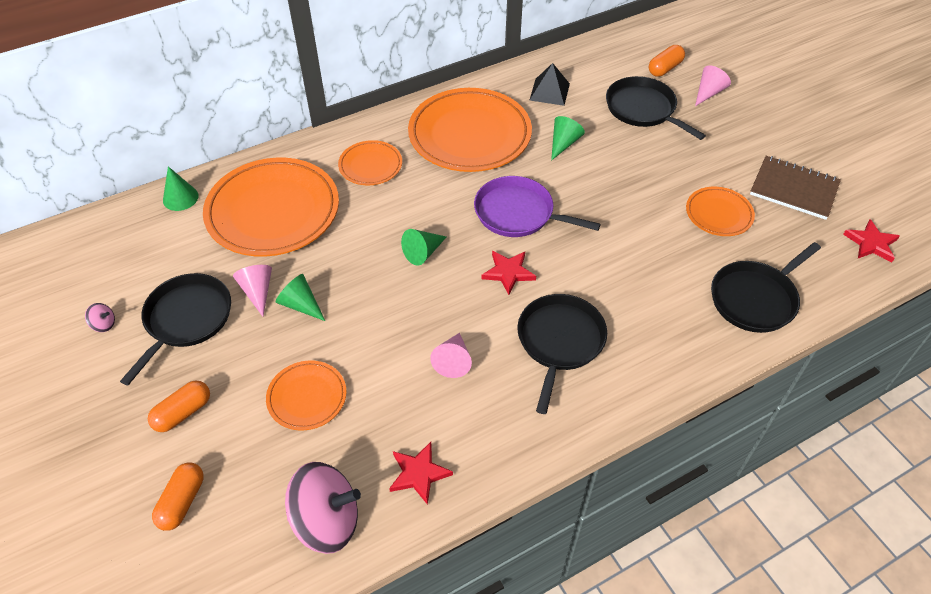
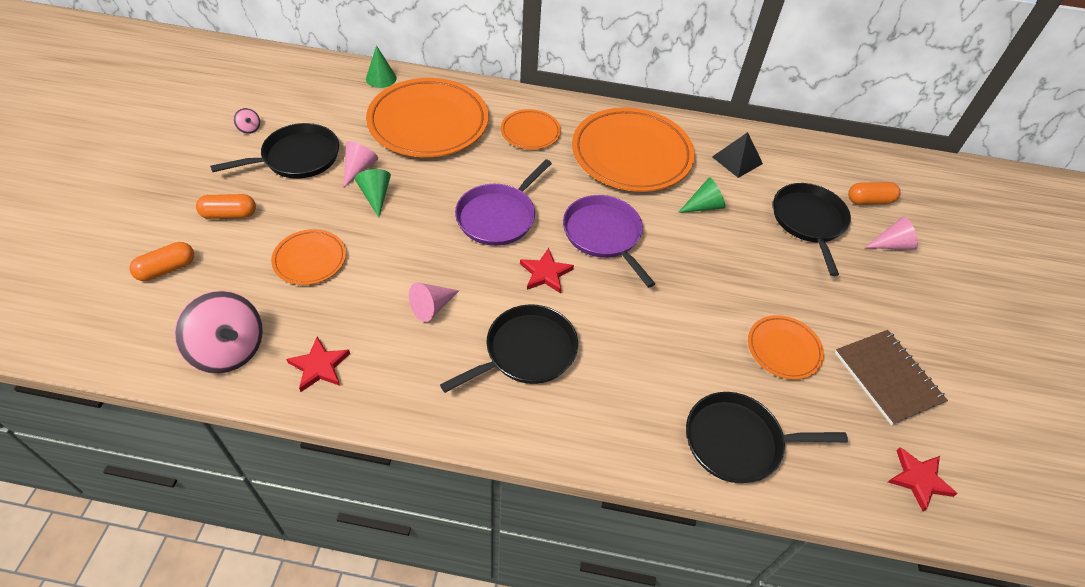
camera: 35 degrees right, 0 degrees up
(423, 252) = (498, 216): green cone -> purple pan

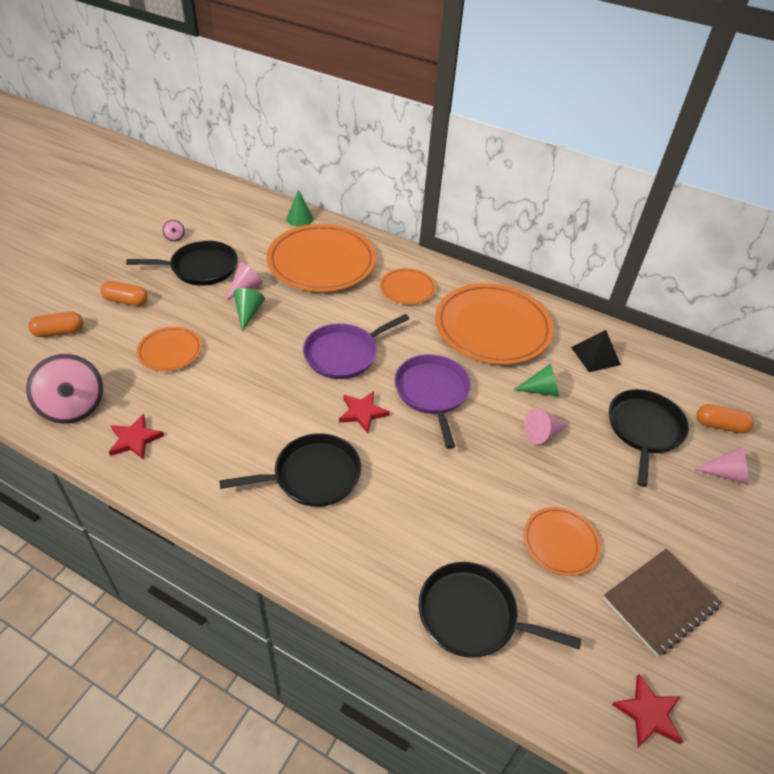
camera: 20 degrees right, 5 degrees down
(432, 307) = (250, 416): pink cone -> pink cone (542, 433)
(887, 377) = (660, 602): brown notebook -> brown notebook turned 60 degrees clockwise

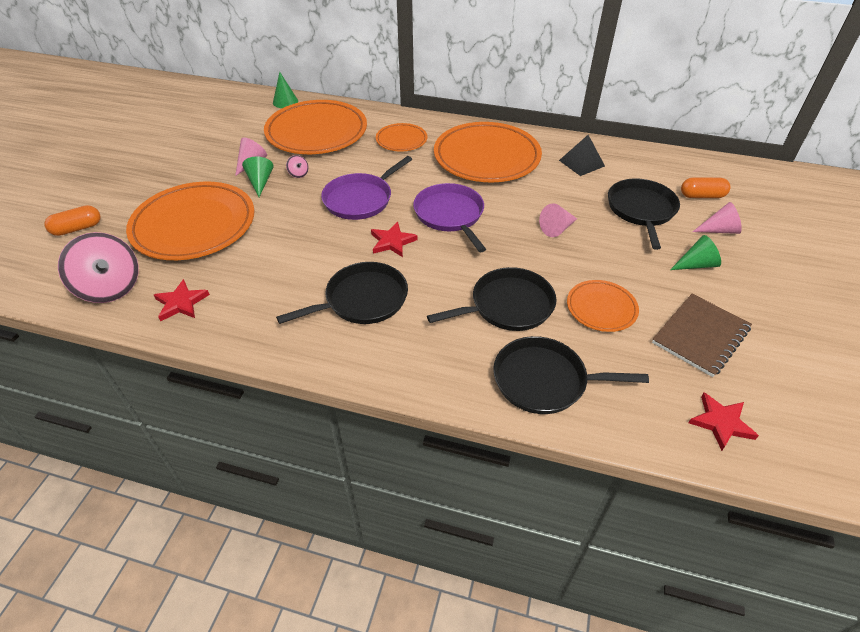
camera: 10 degrees left, 0 degrees up
(126, 301) = (138, 192): orange capsule -> none
(170, 351) = (194, 225): orange plate -> orange plate, size x1.99
(175, 237) = (170, 134): pink spinning top -> pink spinning top (298, 174)
(200, 268) = (203, 154): black pan -> black pan (508, 305)
(541, 390) = (544, 196): green cone -> green cone (696, 264)

